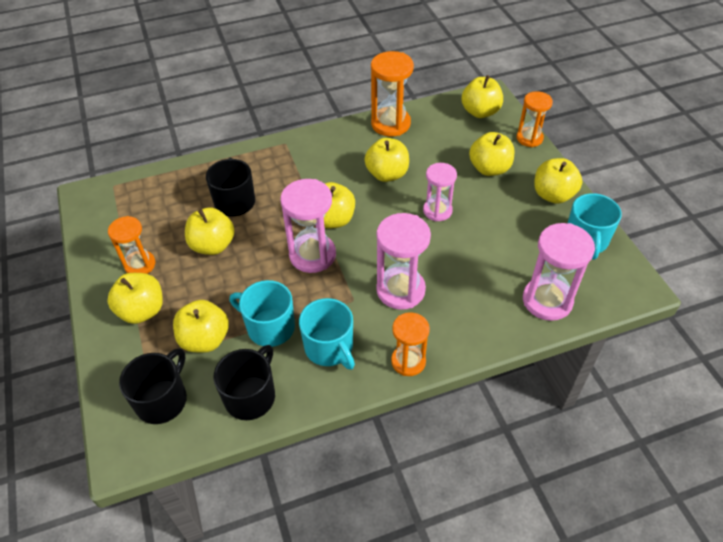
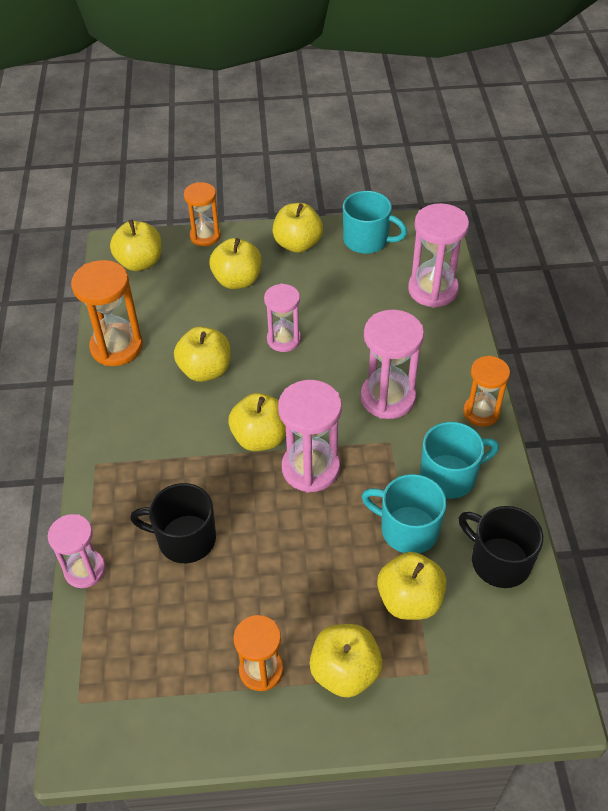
camera: 75 degrees left, 0 degrees up
(162, 400) = (488, 655): black mug -> none
(203, 162) = (85, 570): none -> pink hourglass
(213, 245) = (256, 574): yellow apple -> none
(269, 327) = (407, 529): turquoise mug -> turquoise mug turned 75 degrees clockwise

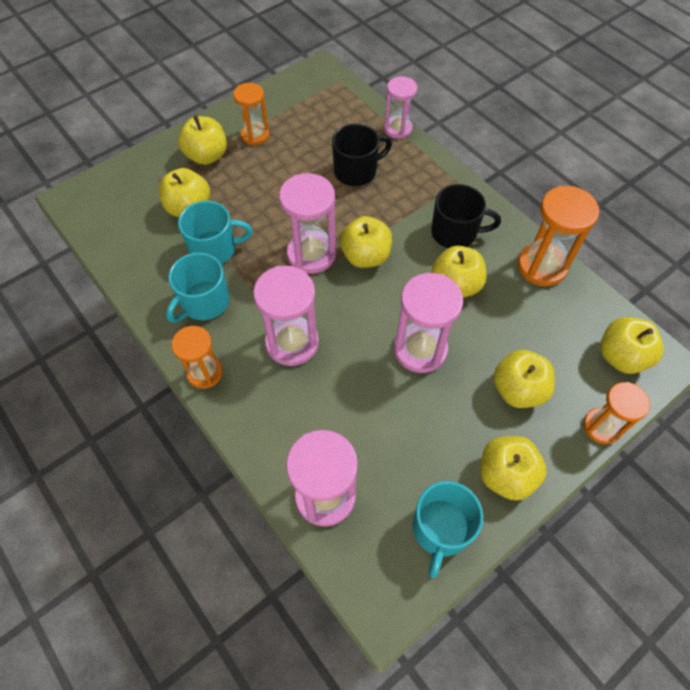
camera: 145 degrees right, 10 degrees up
(284, 339) = (420, 349): pink hourglass -> pink hourglass, size x1.53
(367, 240) = (440, 529): turquoise mug -> turquoise mug turned 60 degrees counterclockwise
(498, 561) = (139, 260): black mug -> black mug (455, 233)

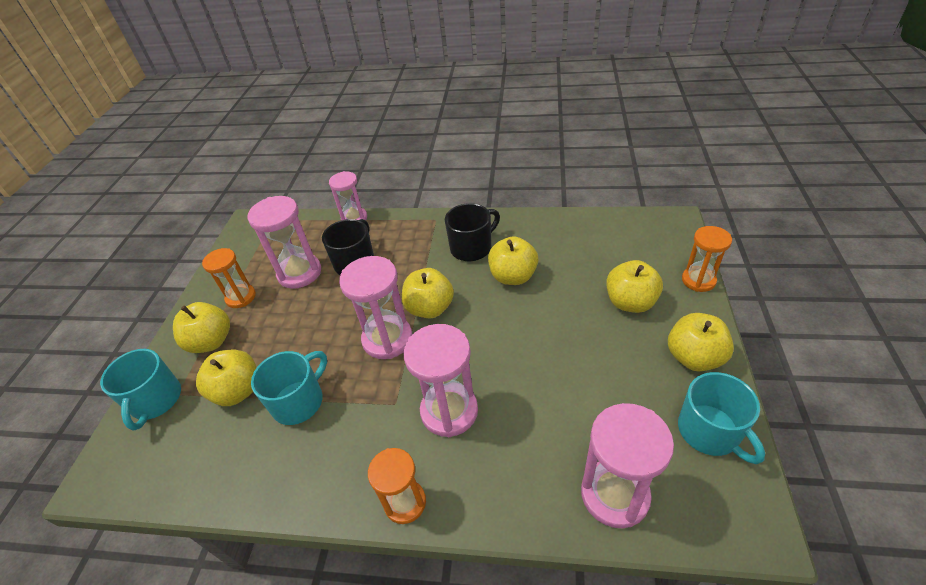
camera: 40 degrees left, 15 degrees down
(204, 302) = (337, 449): turquoise mug -> turquoise mug (156, 400)
(420, 349) = (543, 333): pink hourglass -> pink hourglass (299, 273)
(542, 266) = (548, 225): orange hourglass -> none
(621, 356) = (654, 236): yellow apple -> none

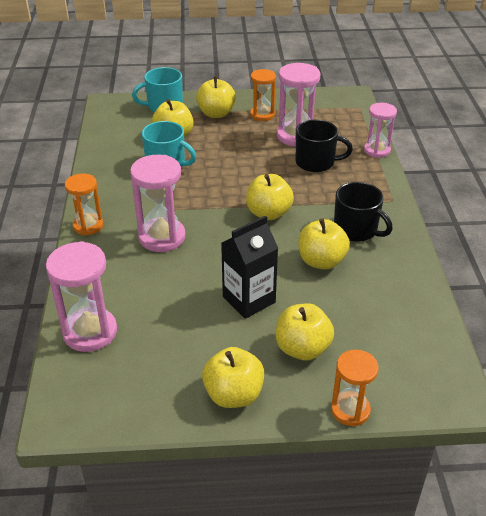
camera: 75 degrees right, 5 degrees down
(387, 339) = (230, 195): pink hourglass -> none
(564, 335) = (249, 299): none -> black carton
(710, 431) = (147, 397): turquoise mug -> none

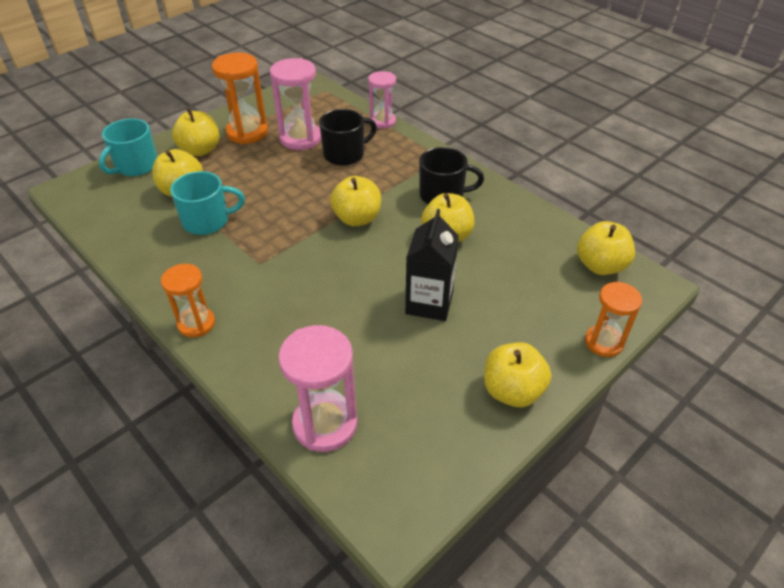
camera: 40 degrees left, 5 degrees up
(162, 237) = (286, 292): pink hourglass -> none
(262, 115) = (247, 132): orange hourglass -> orange hourglass, size x1.53
(302, 348) = (516, 317): yellow apple -> yellow apple (600, 266)

